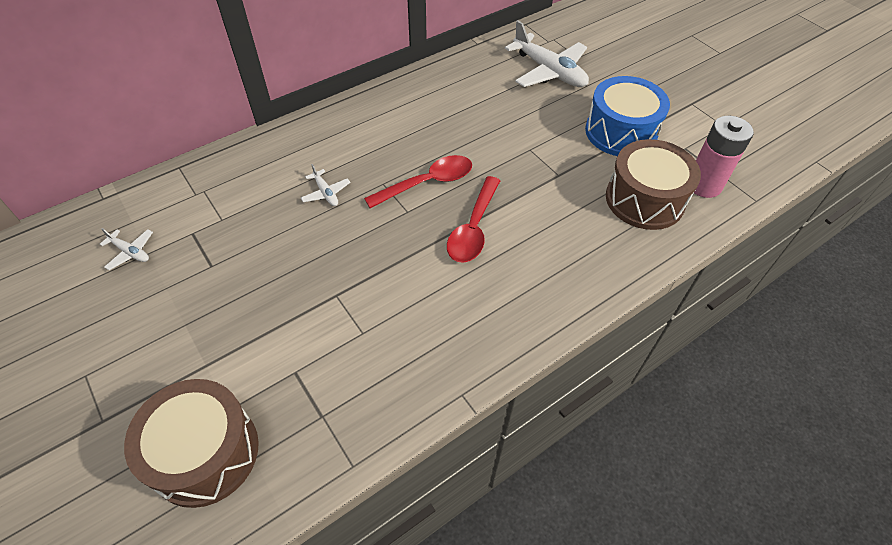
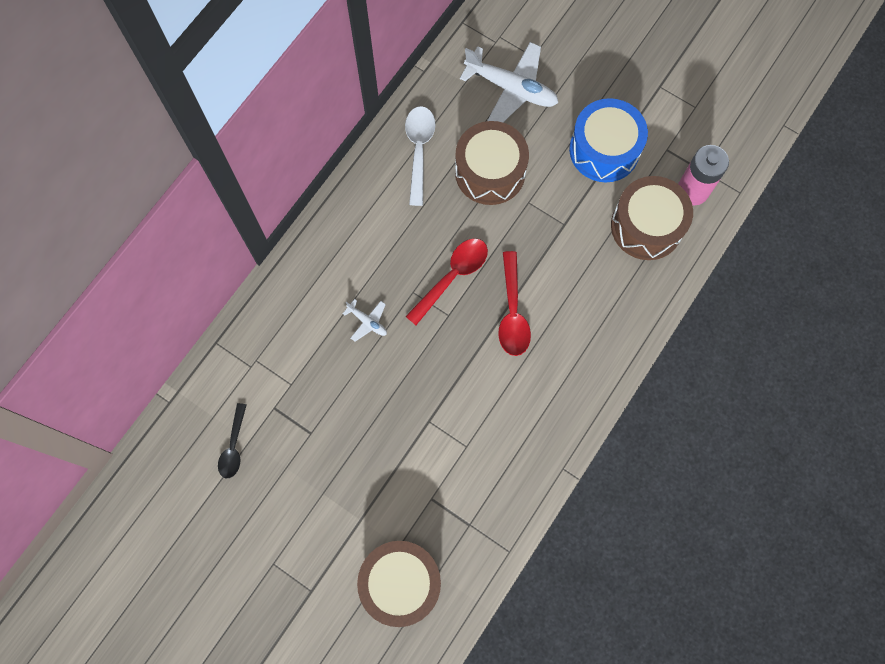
camera: 20 degrees left, 20 degrees up
(130, 252) = (234, 446): white plane -> black spoon
(445, 89) = (419, 150): none -> white spoon
(503, 119) = (490, 172): none -> brown drum

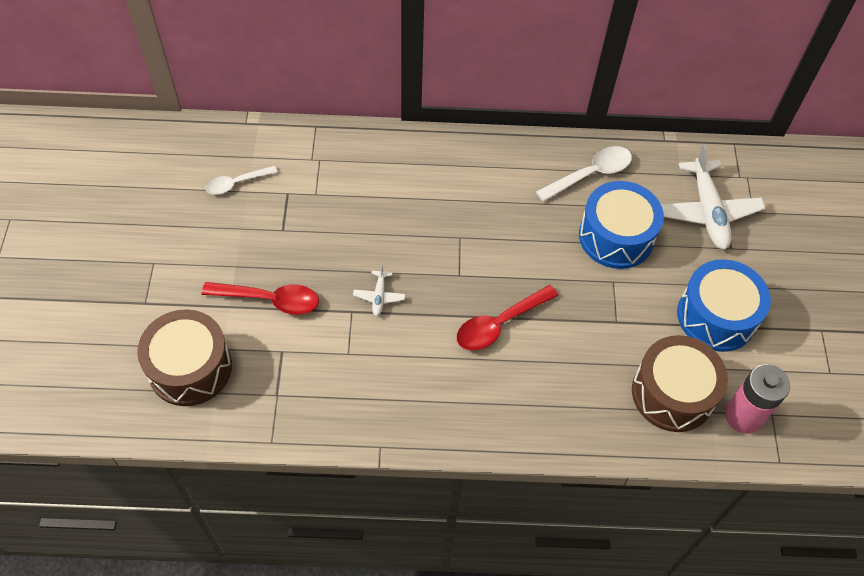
camera: 55 degrees right, 15 degrees down
(234, 446) = (236, 183): black spoon -> white spoon
(367, 322) = (408, 218): white plane -> white plane (379, 296)
(452, 277) = (496, 259): red spoon -> red spoon (269, 300)
(490, 172) = (616, 236): brown drum -> blue drum

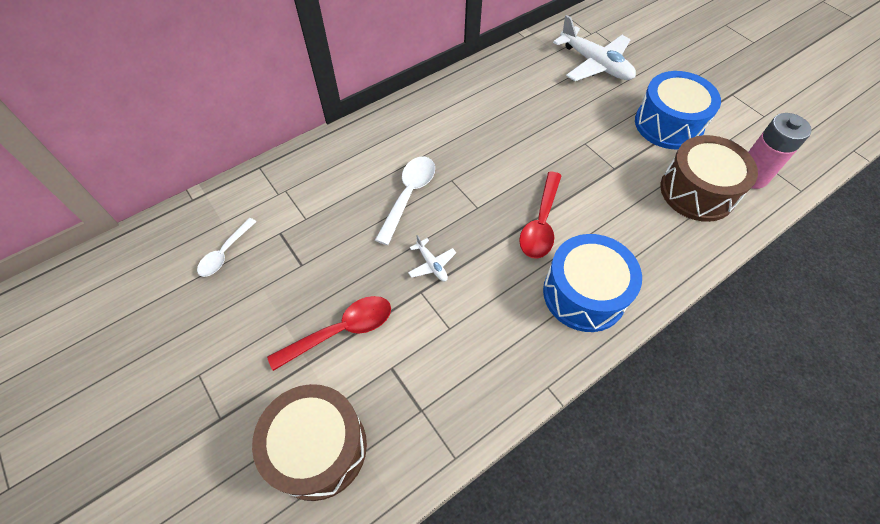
camera: 35 degrees left, 0 degrees up
(590, 174) = (499, 84): white spoon -> white spoon (408, 195)
(616, 236) = (556, 113): blue drum -> blue drum (584, 294)

